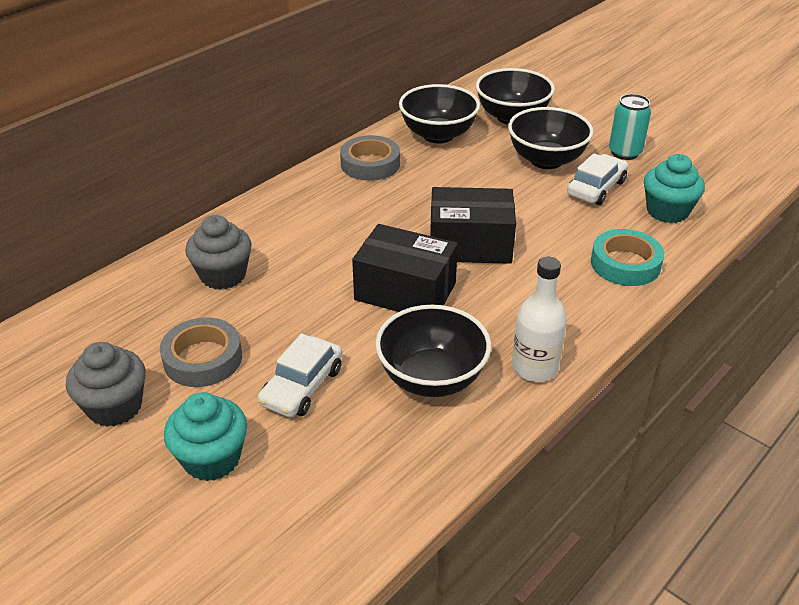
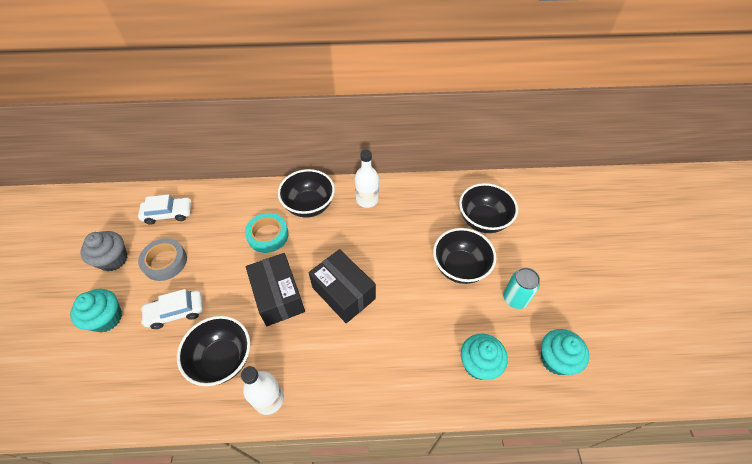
camera: 45 degrees right, 15 degrees up
(223, 275) = (226, 220): grey cupcake -> none
(370, 164) = (367, 199): grey tape -> white bottle
(438, 135) = (425, 204): black bowl -> black bowl (309, 206)
(596, 188) = (460, 311): white car -> white car (168, 214)
(625, 264) = (401, 378): turquoise tape -> turquoise tape (268, 235)
(714, 170) = (556, 359): none -> turquoise cupcake

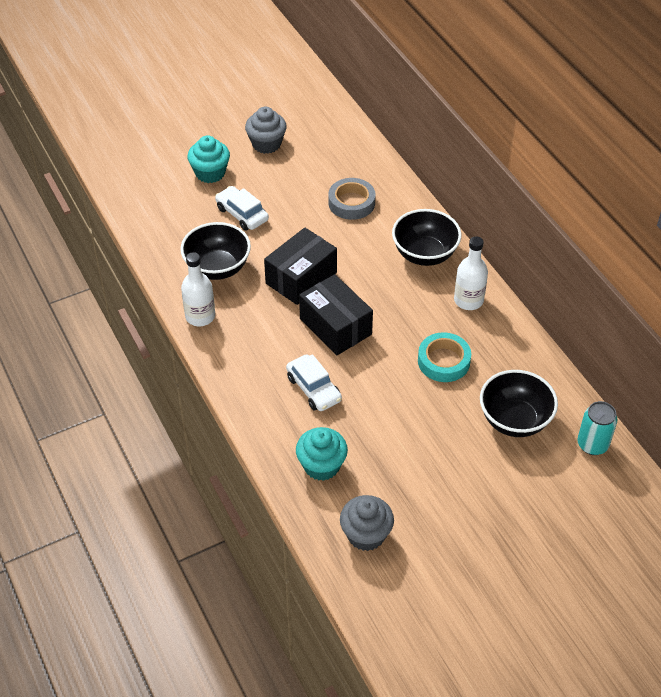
camera: 65 degrees right, 5 degrees down
(165, 262) = (286, 179): grey tape -> grey tape (351, 203)
(168, 214) = (339, 152): white car -> white car (314, 389)
(268, 235) = (364, 238): turquoise tape -> turquoise tape (443, 361)
(343, 293) = (335, 326): black box -> black box turned 60 degrees counterclockwise
(460, 267) = (430, 416): black bowl -> none
(515, 298) = (421, 479): turquoise can -> turquoise can (592, 444)
(556, 359) = (366, 534): turquoise cupcake -> grey cupcake

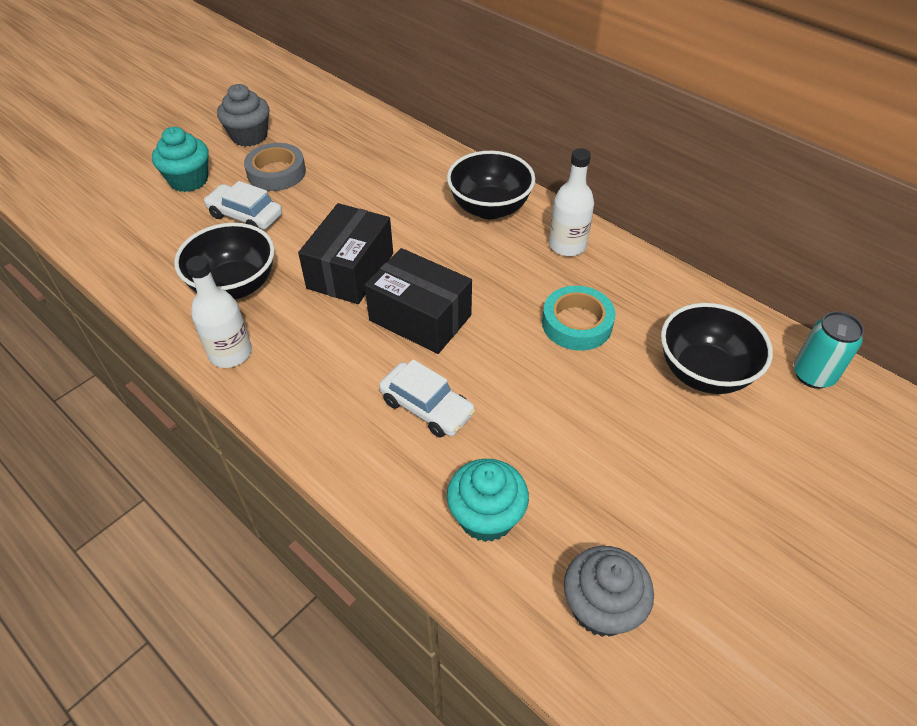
camera: 20 degrees left, 0 degrees up
(351, 203) = (377, 174): grey tape -> grey tape (276, 173)

